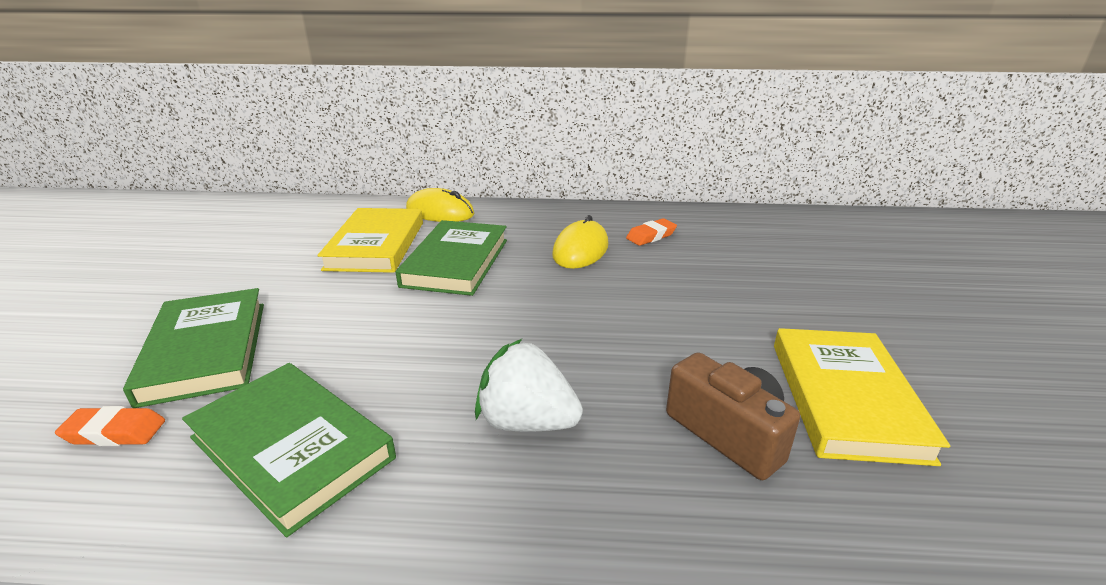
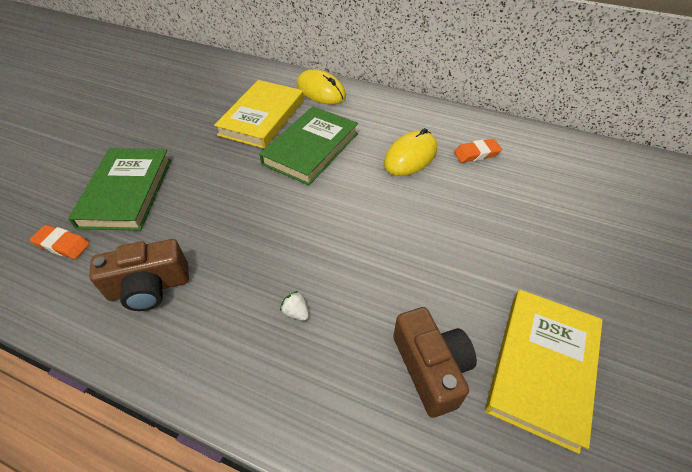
camera: 20 degrees right, 20 degrees up
(291, 448) = (149, 287): green book -> brown camera
(527, 422) = (296, 312): white strawberry -> white strawberry, size x0.42

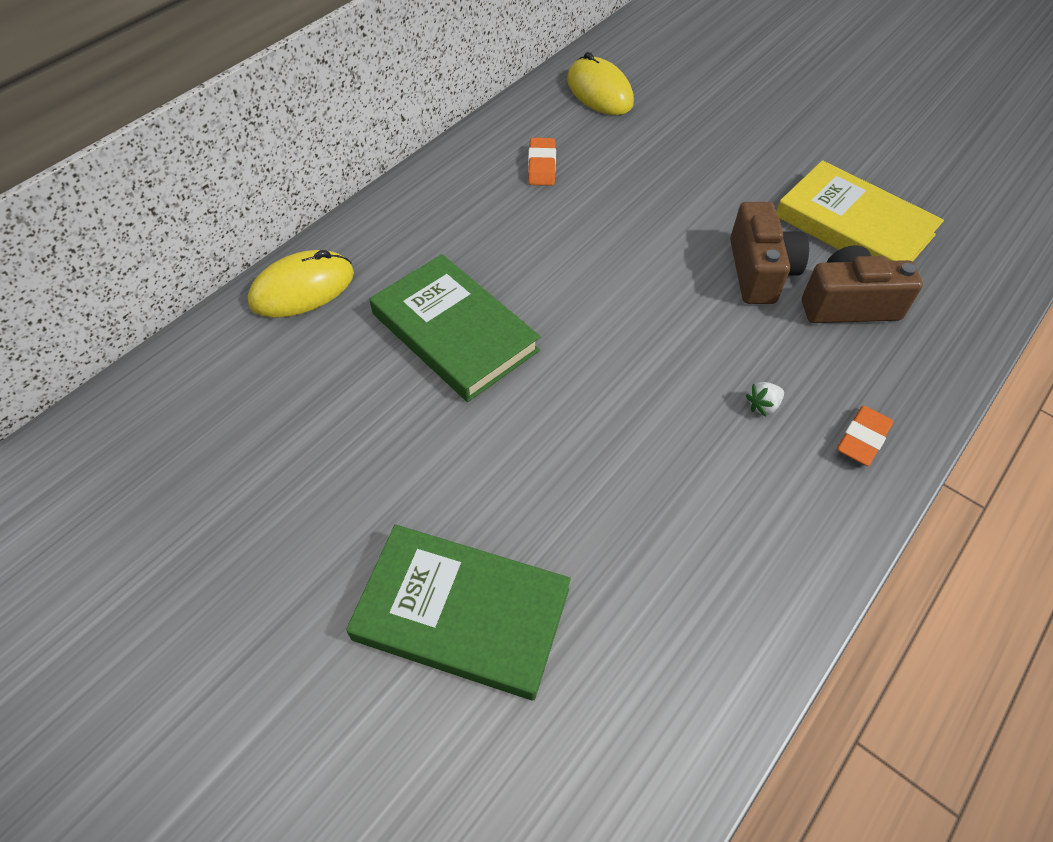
camera: 75 degrees left, 5 degrees up
(62, 244) = (568, 720): orange eraser -> orange eraser (862, 439)
(149, 287) = (692, 575): brown camera -> brown camera (759, 271)
(262, 117) = (337, 383): yellow book -> none
(410, 156) = (521, 228): yellow mouse -> yellow mouse (599, 92)

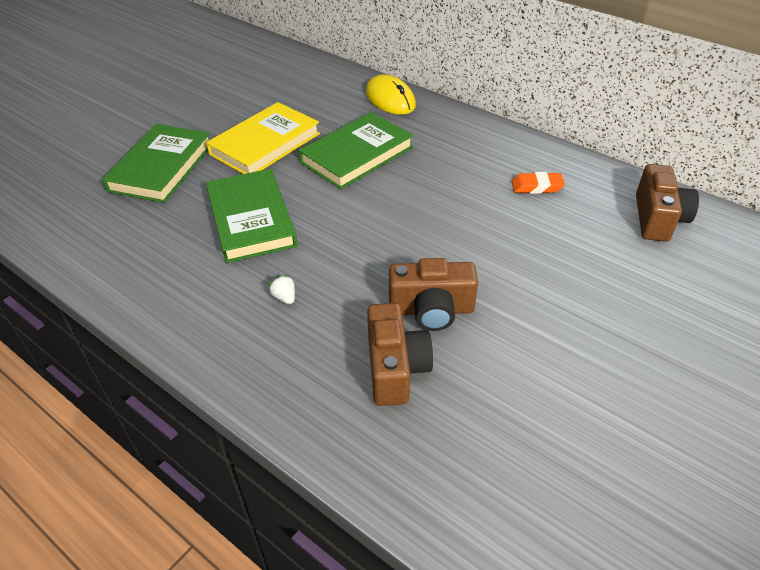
camera: 90 degrees right, 10 degrees down
(599, 92) = (658, 218): yellow mouse -> brown camera
(609, 456) = (251, 219): none -> green book
(853, 225) = (509, 390): yellow book -> yellow book (265, 144)
(862, 439) = (246, 354): orange eraser -> none

